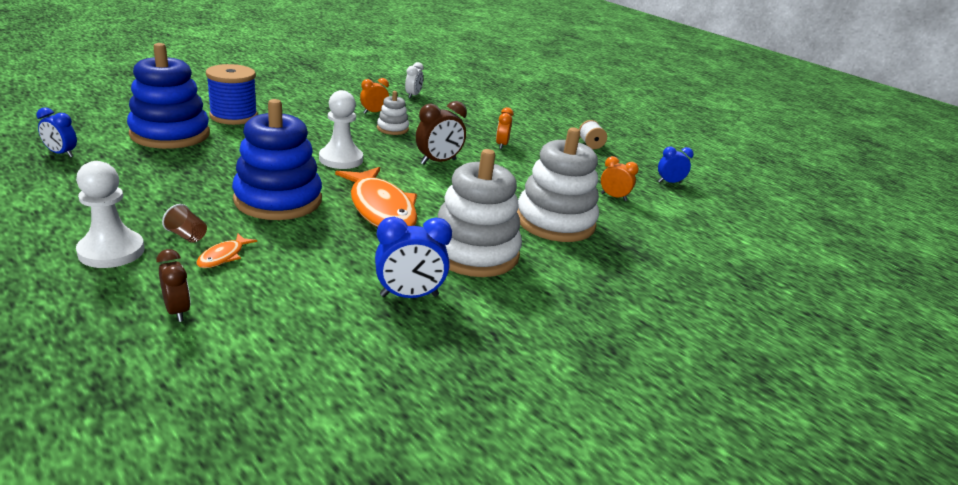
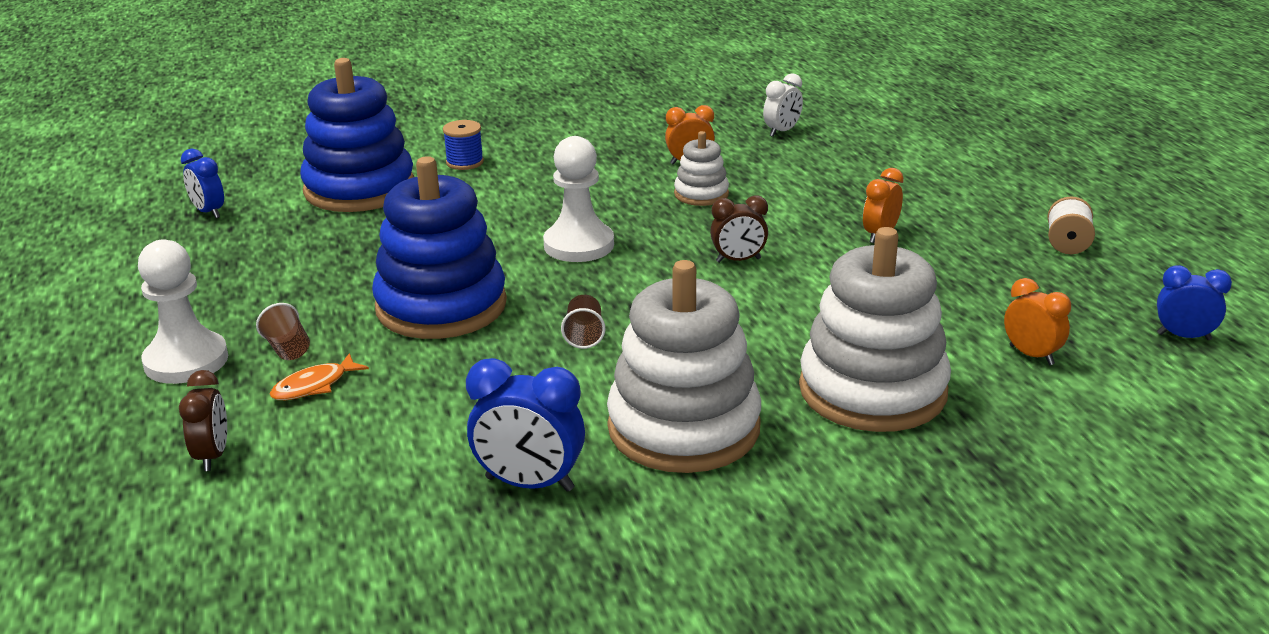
camera: 30 degrees right, 0 degrees up
(233, 116) = (465, 162): blue spool -> blue spool, size x0.53
(381, 209) = (584, 336): orange fish -> brown cup
(438, 162) = (738, 260): brown clock -> brown clock, size x0.65

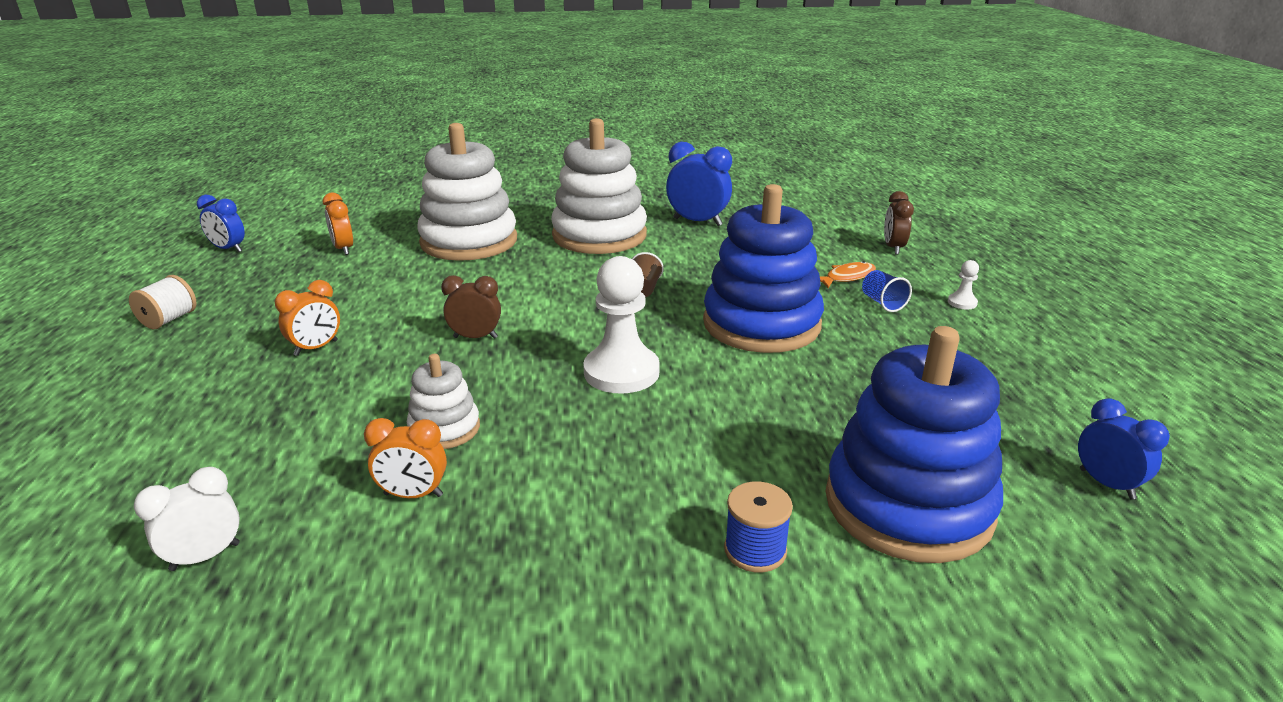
camera: 170 degrees left, 0 degrees up
(186, 361) = (962, 303): white pawn -> white pawn, size x0.43
(287, 349) = (882, 303): brown cup -> blue cup

